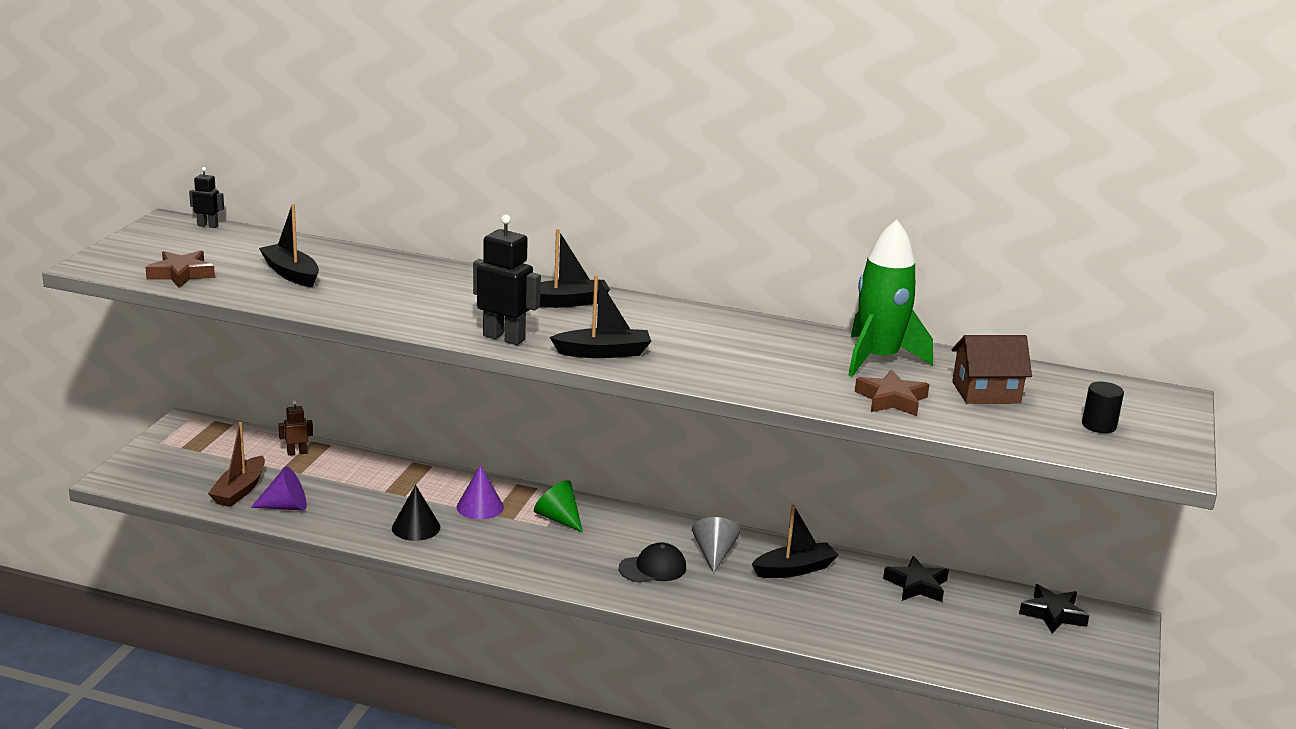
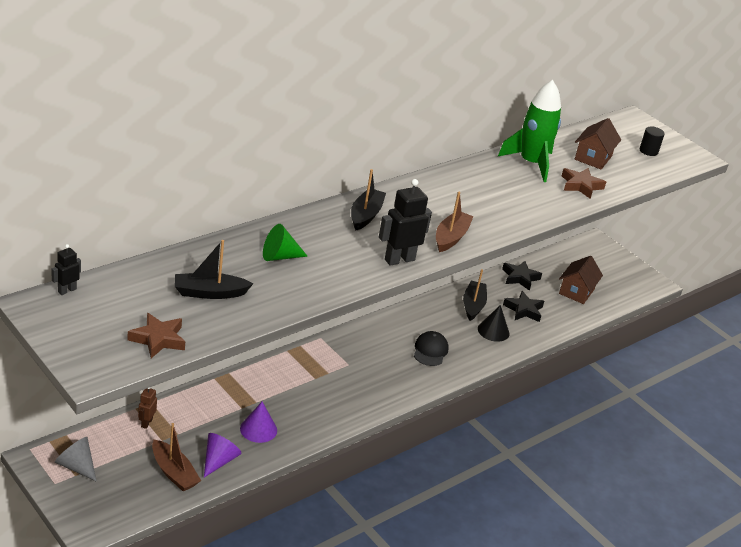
camera: 60 degrees left, 10 degrees up
(416, 527) = (302, 416): black cone -> black cone (493, 331)
(480, 507) = (301, 379): purple cone -> purple cone (258, 429)
(558, 518) = (345, 356): green cone -> green cone (279, 256)
(603, 352) = (451, 237): black boat -> brown boat
(714, 554) = (435, 322): grey cone -> grey cone (76, 466)
(967, 638) = (576, 291): none -> brown house
(1053, 614) = (576, 256): black star -> black star (524, 310)

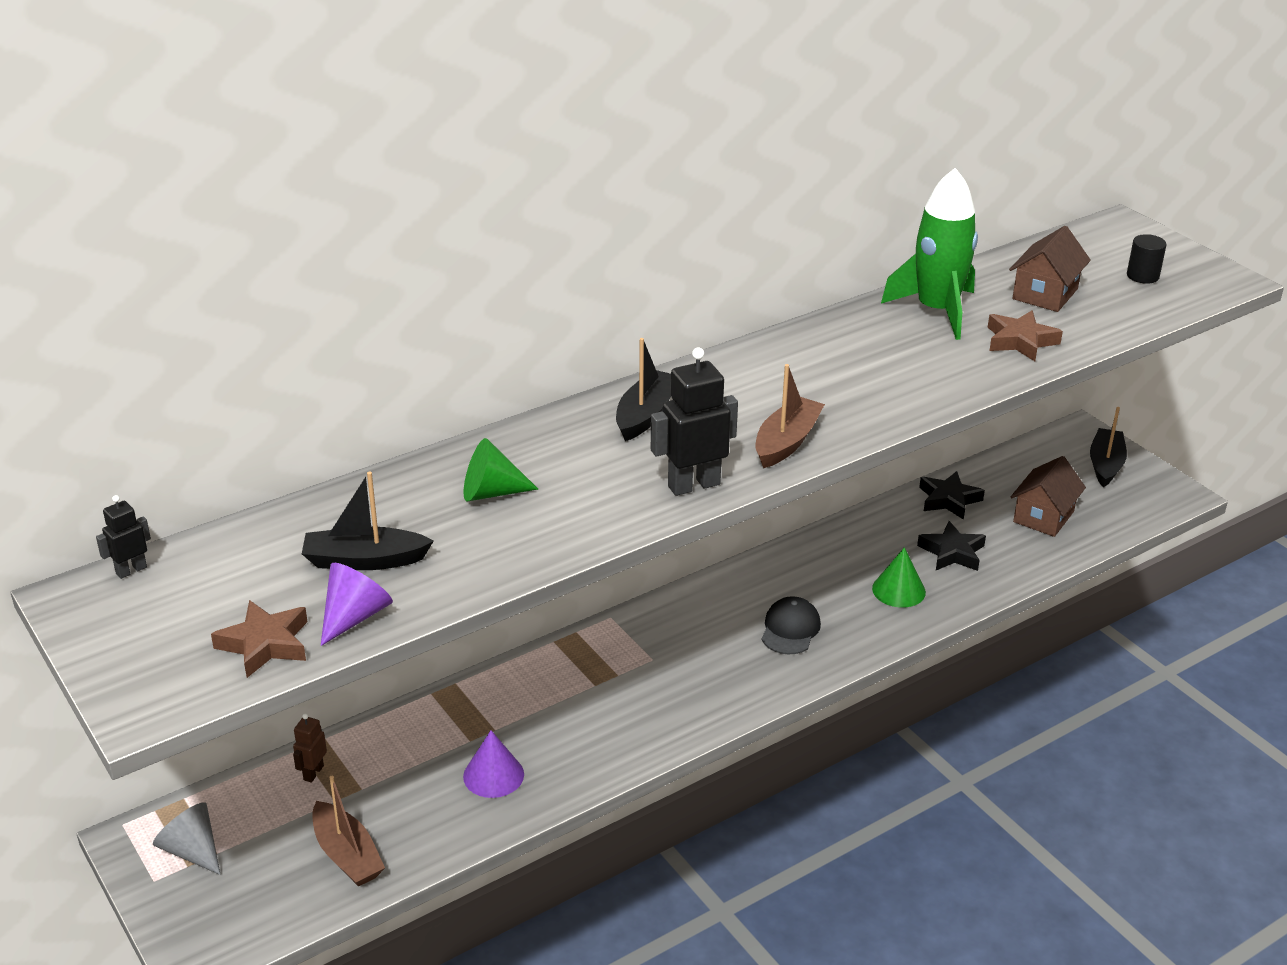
camera: 10 degrees right, 0 degrees up
(219, 461) = (423, 831): purple cone -> purple cone (354, 616)
(473, 305) = (867, 550): black boat -> black boat (1105, 464)
(493, 331) = (898, 590): black cone -> green cone

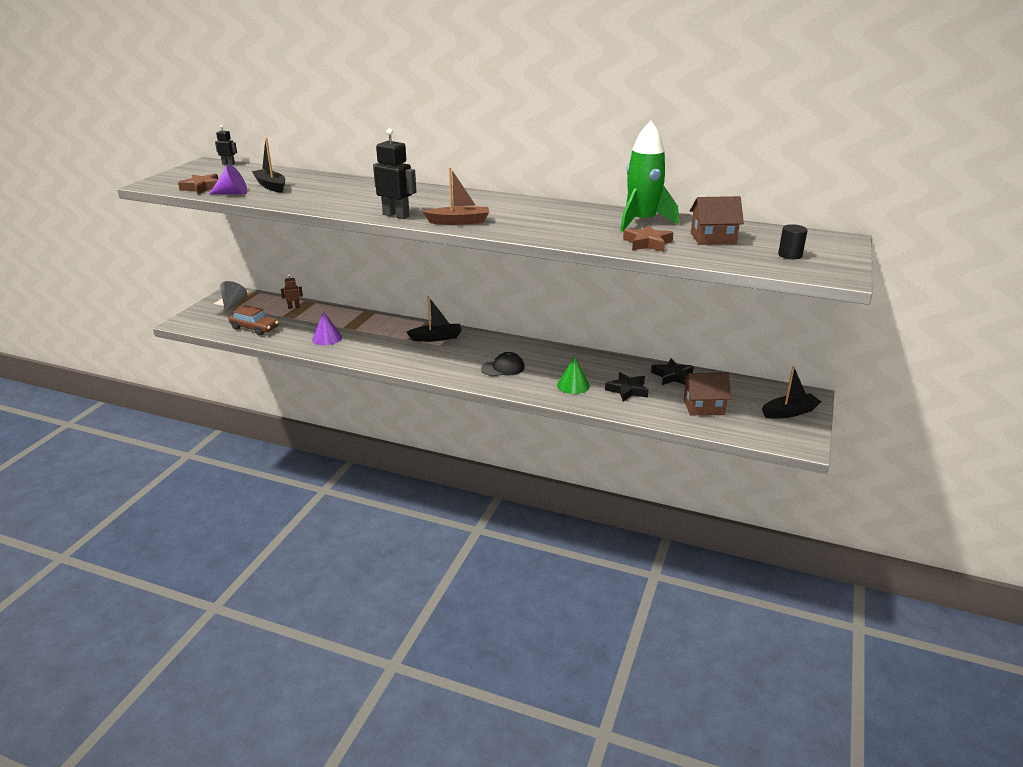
camera: 55 degrees right, 5 degrees down
(347, 855) = (254, 328): brown boat -> brown car
(491, 492) = (343, 190): green cone -> none
(646, 415) = (441, 197): black boat -> black boat (436, 338)

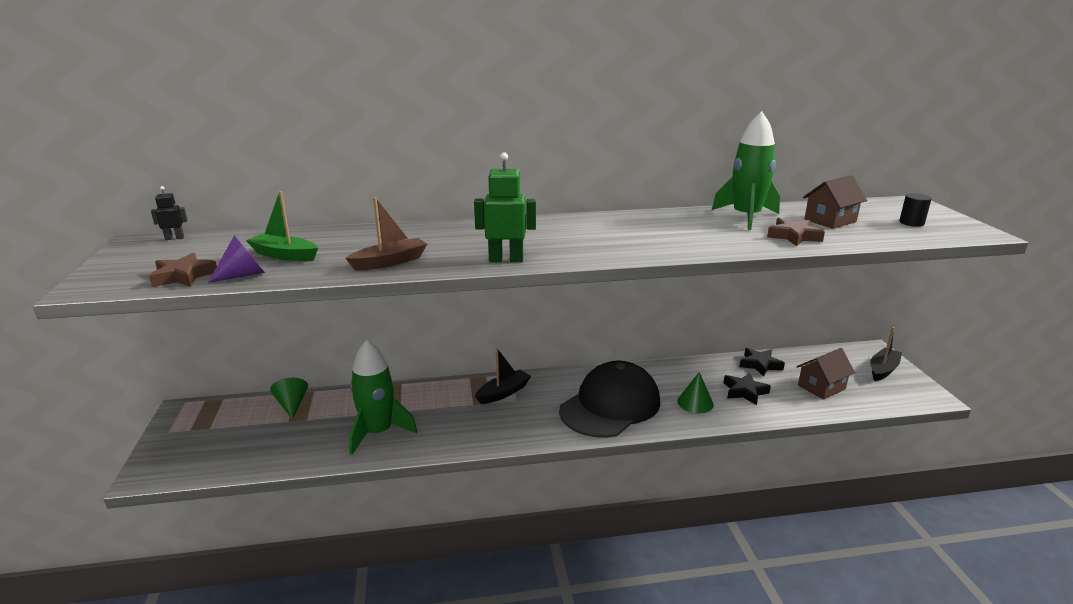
camera: 30 degrees left, 5 degrees down
(233, 303) = (200, 423): grey cone -> none
(254, 328) = (266, 449): brown car -> none
(271, 186) = (284, 255): black boat -> green boat
(294, 307) = (292, 405): brown robot -> green cone
(327, 338) = (378, 432): purple cone -> green rocket
(396, 215) = (506, 259): black robot -> green robot
(459, 222) = (586, 252): brown boat -> brown boat (390, 262)
(503, 368) = (610, 406): black cap -> black cap, size x2.26

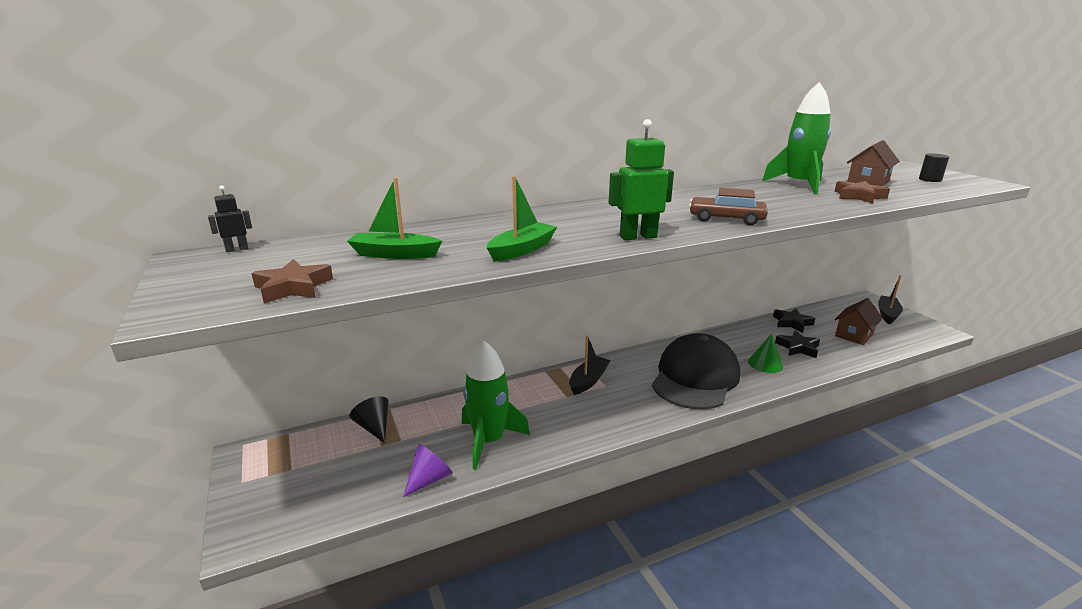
camera: 15 degrees left, 0 degrees up
(243, 275) = (368, 279): purple cone -> purple cone (429, 479)
(292, 405) = (374, 427): green cone -> black cone
(390, 262) = (522, 250): brown boat -> green boat
(615, 249) = (726, 219): none -> brown car

